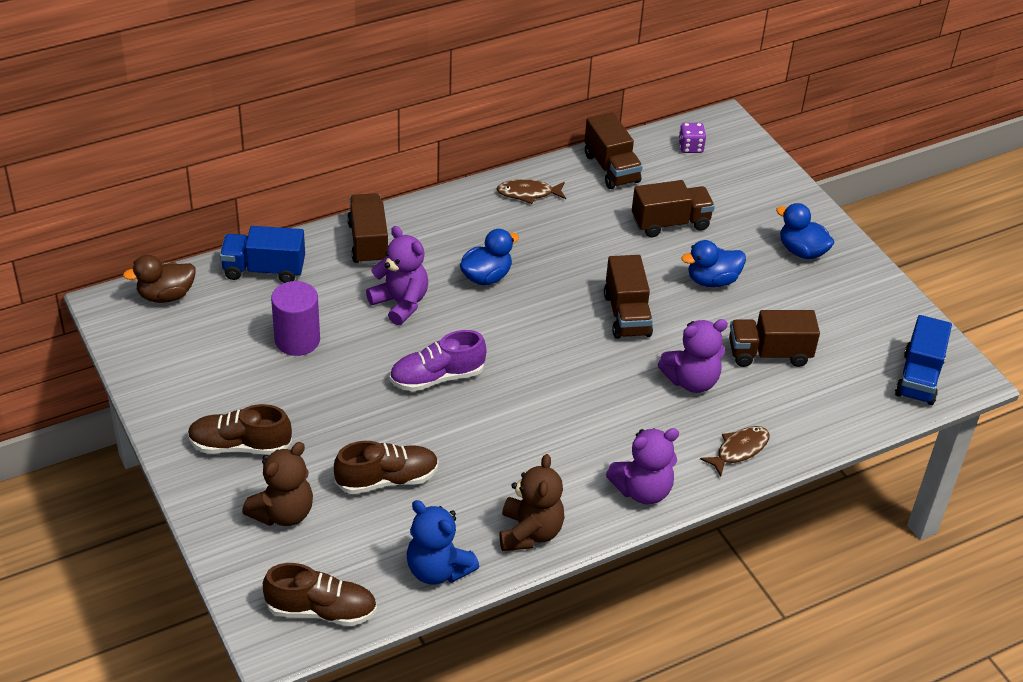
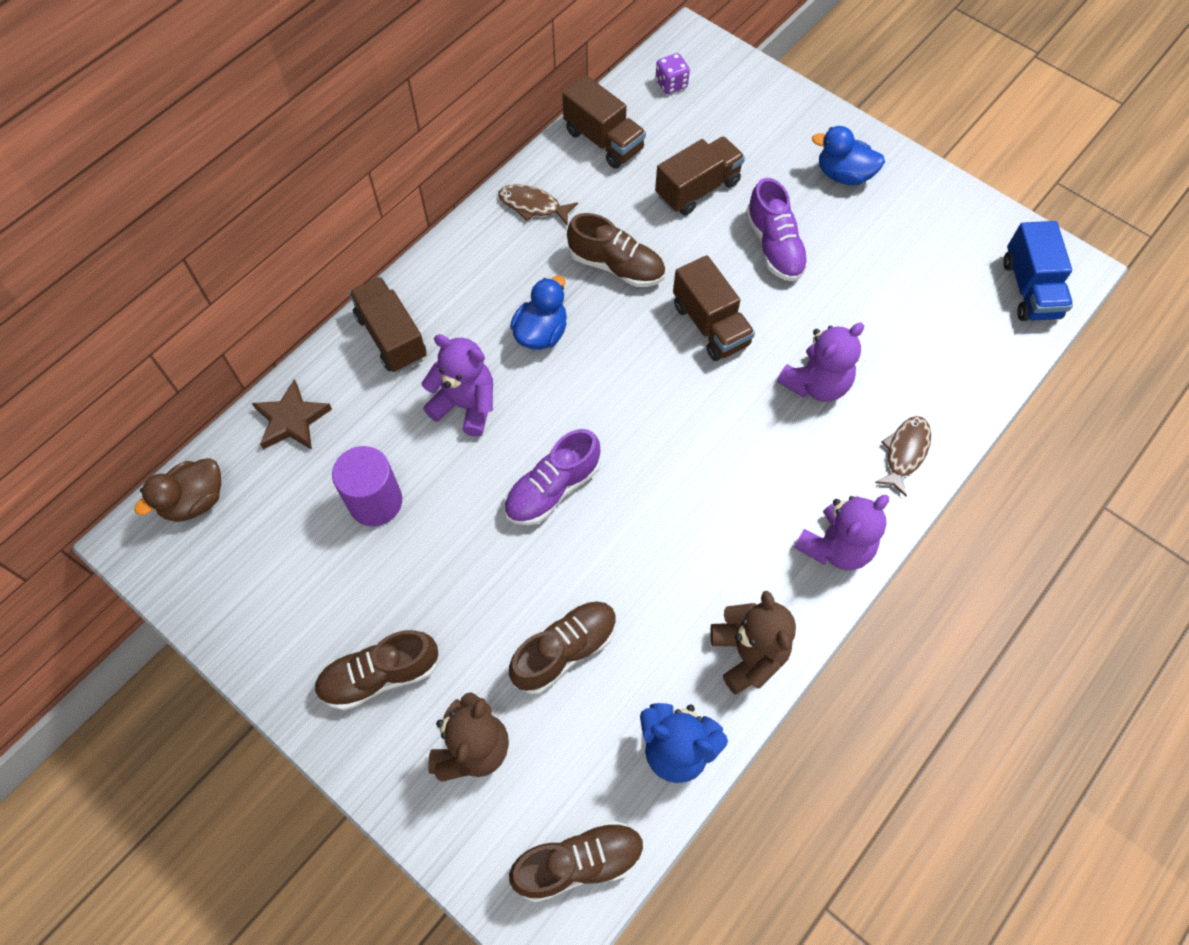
camera: 20 degrees left, 20 degrees up
(264, 270) = (292, 420): blue truck -> brown star
(528, 193) = (533, 206): brown fish -> brown fish turned 45 degrees clockwise
(572, 253) = (616, 266): none -> brown shoe
(712, 280) = (774, 246): blue duck -> purple shoe
(769, 354) = (874, 317): brown truck -> none

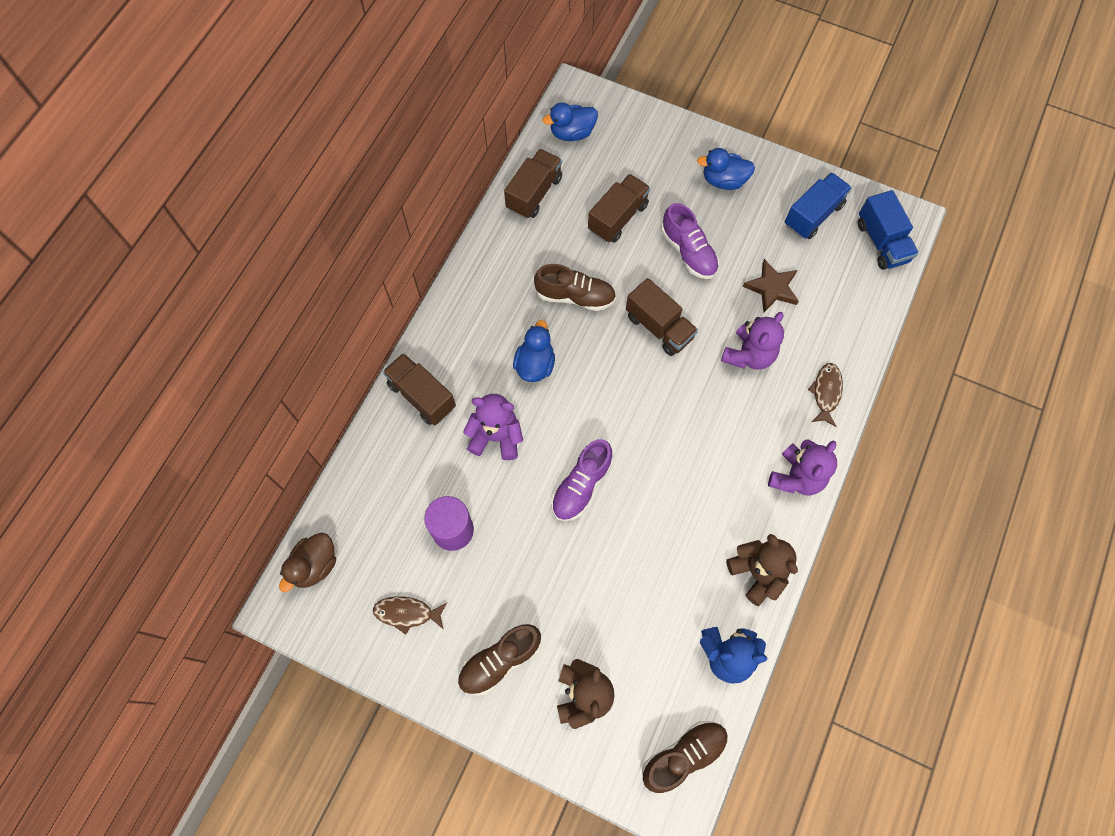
camera: 15 degrees left, 5 degrees up
(292, 420) = (367, 482): brown star -> brown star (772, 288)
(533, 206) = (496, 261): brown fish -> brown fish (407, 613)
(565, 650) = (627, 606): brown shoe -> none
(603, 140) = (534, 193): brown truck -> brown truck turned 90 degrees counterclockwise
(671, 84) = (572, 133): purple dice -> blue duck
(948, 238) = (813, 215): none -> blue truck

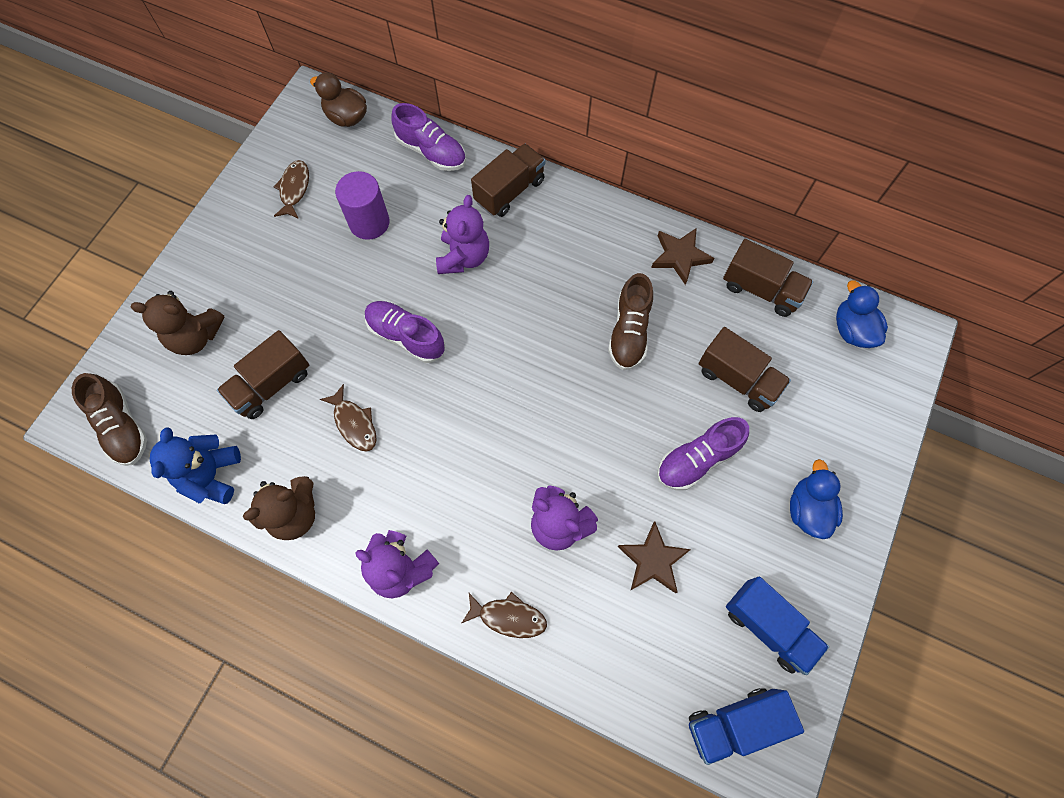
camera: 90 degrees right, 0 degrees up
(368, 472) = (431, 152): none -> purple shoe
(500, 252) = (680, 257): none -> brown star
(500, 661) = (239, 265): brown shoe -> none
(535, 364) = (544, 292): blue duck -> none
(659, 327) = (593, 421): brown truck -> brown truck (271, 384)
(670, 527) = (354, 423): none -> brown fish

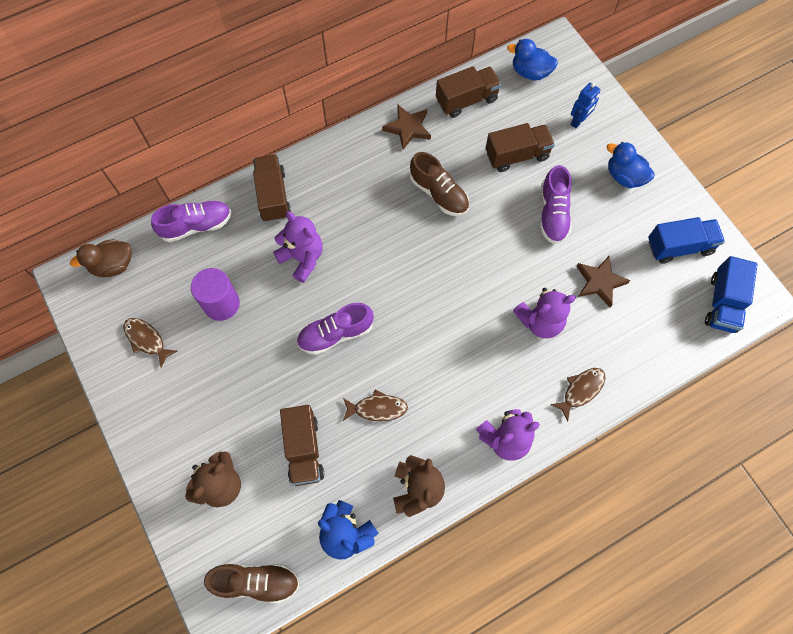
camera: 55 degrees left, 0 degrees up
(835, 417) = (578, 121): none -> blue robot

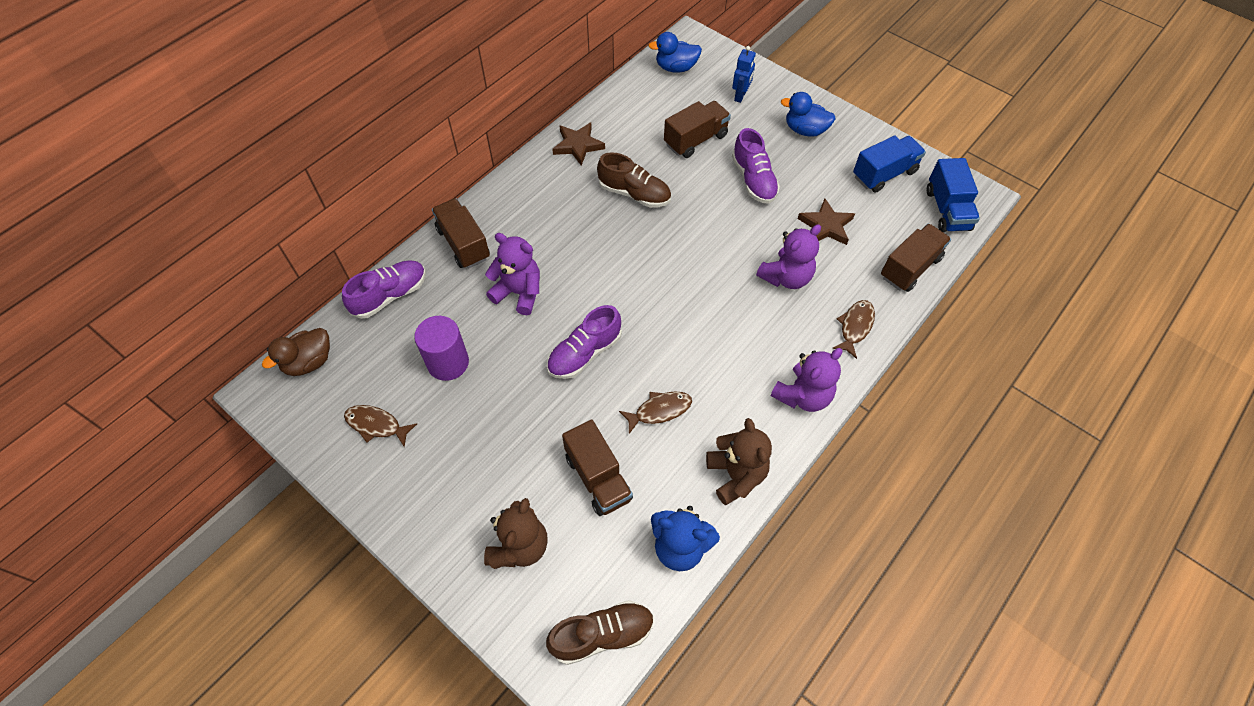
camera: 20 degrees left, 10 degrees down
(466, 100) = (625, 106): brown truck -> brown truck (910, 267)

